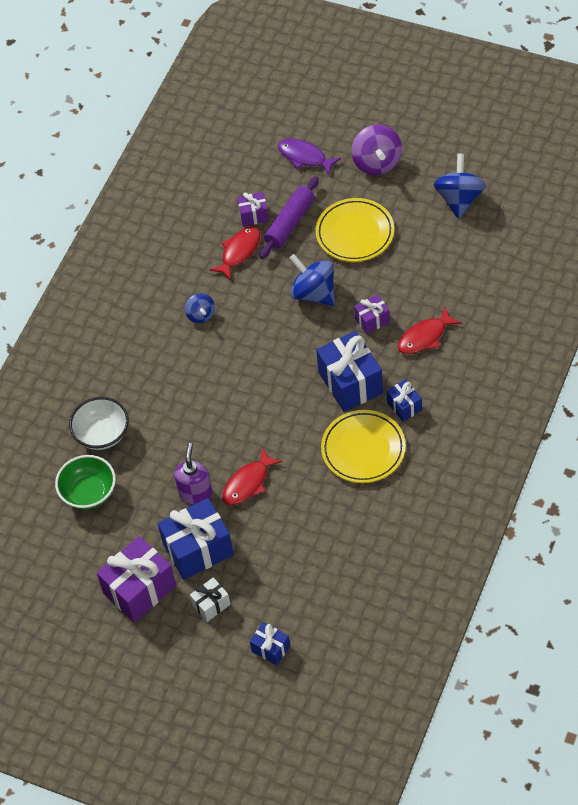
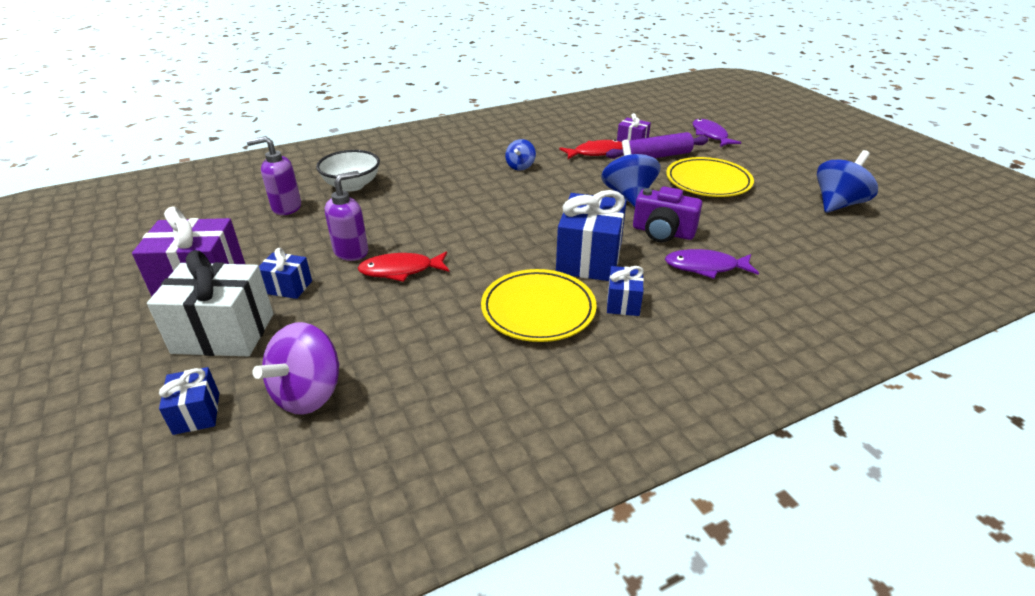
camera: 35 degrees right, 20 degrees down
(89, 493) = (286, 207): green bowl -> purple soap dispenser
(198, 549) = (288, 287): blue gift -> blue gift, size x0.52
(211, 605) = (224, 333): white gift -> white gift, size x1.93
(372, 320) = (663, 232): purple gift -> purple camera
(377, 162) = (772, 158): purple spinning top -> purple spinning top (308, 394)
(425, 337) = (705, 267): red fish -> purple fish

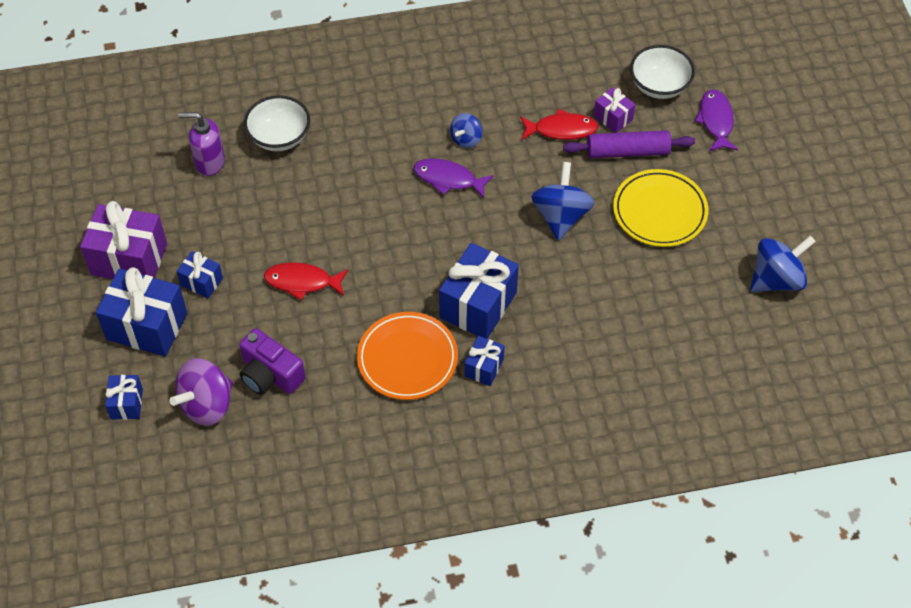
camera: 15 degrees right, 20 degrees up
(224, 333) = (147, 326): white gift -> blue gift
(351, 251) = (263, 245): purple soap dispenser -> none
(538, 310) = (407, 359): yellow plate -> orange plate
(655, 125) = (659, 86): none -> white bowl
(663, 232) = (567, 283): purple camera -> purple camera (270, 375)
(705, 267) = (581, 341): purple fish -> purple fish (448, 179)

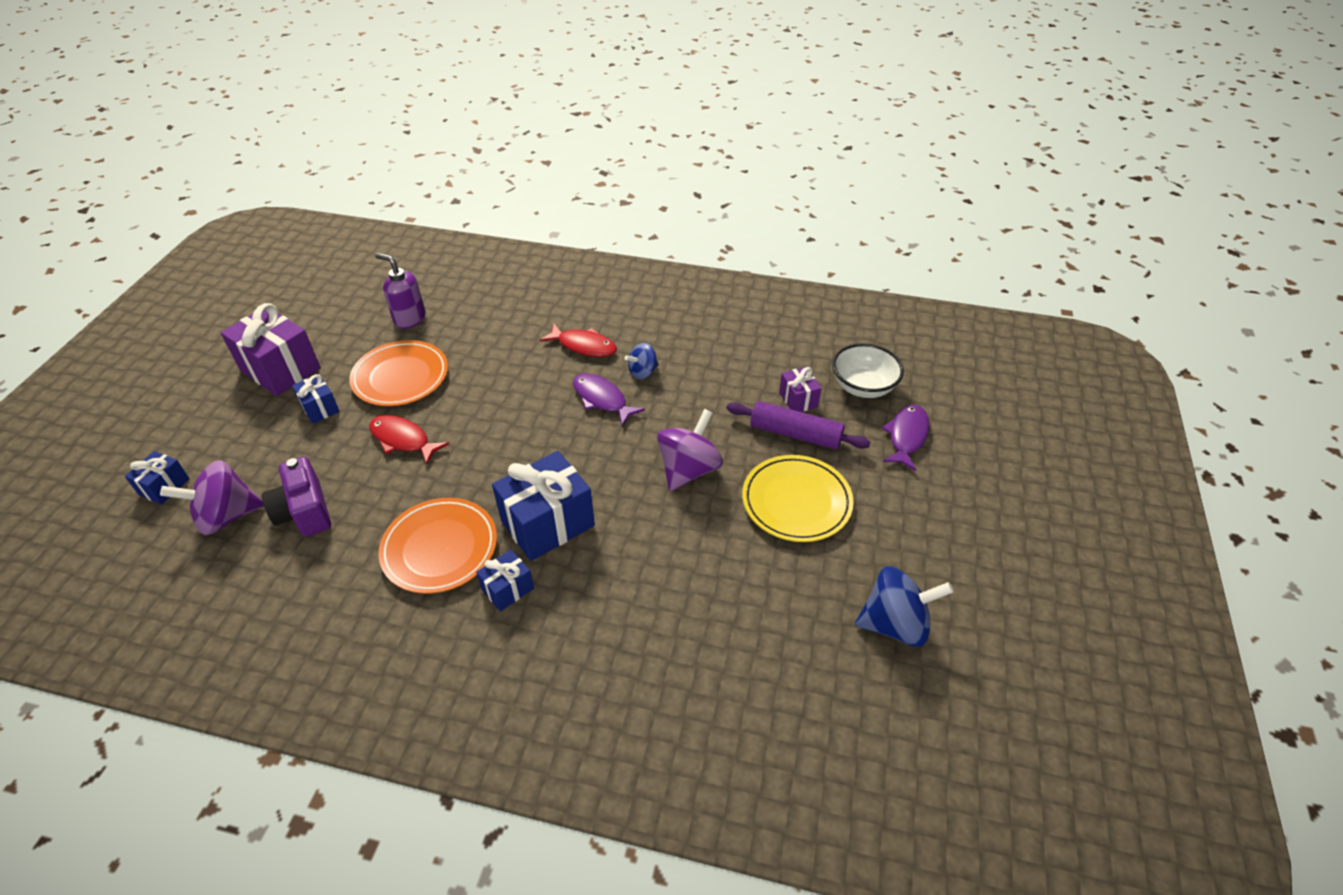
camera: 25 degrees right, 10 degrees down
(147, 326) = (243, 427): blue gift -> none
(251, 225) = (401, 377): none -> orange plate
(279, 137) = (481, 319): white bowl -> none
(561, 129) = (740, 393): red fish -> red fish (583, 346)
(561, 216) = (688, 469): blue spinning top -> purple spinning top

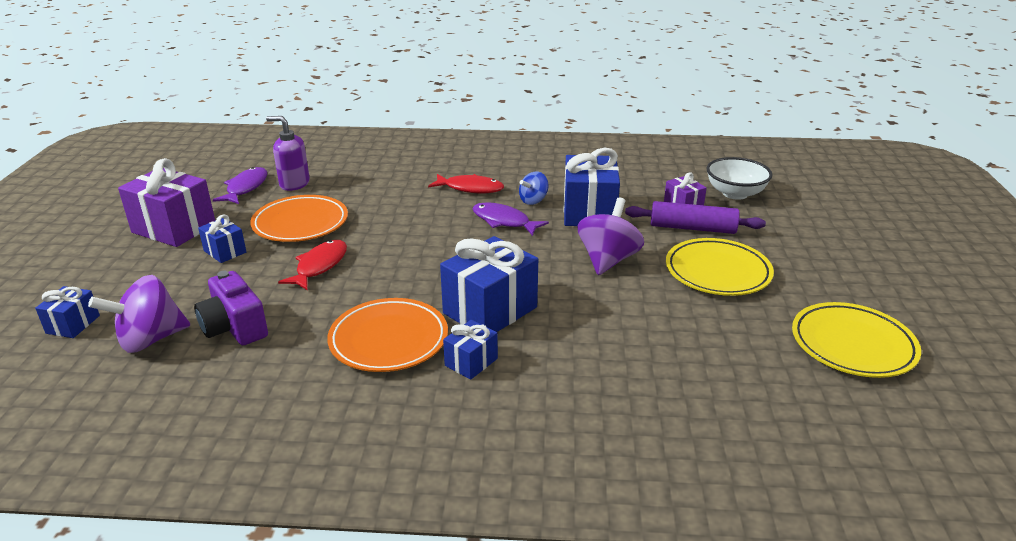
camera: 10 degrees left, 15 degrees down
(403, 440) = (319, 266): red fish -> red fish turned 90 degrees clockwise
(695, 396) = (589, 212): none -> blue gift
(895, 624) = (852, 345): blue spinning top -> yellow plate
(906, 436) = (790, 221): purple fish -> purple fish (245, 188)

